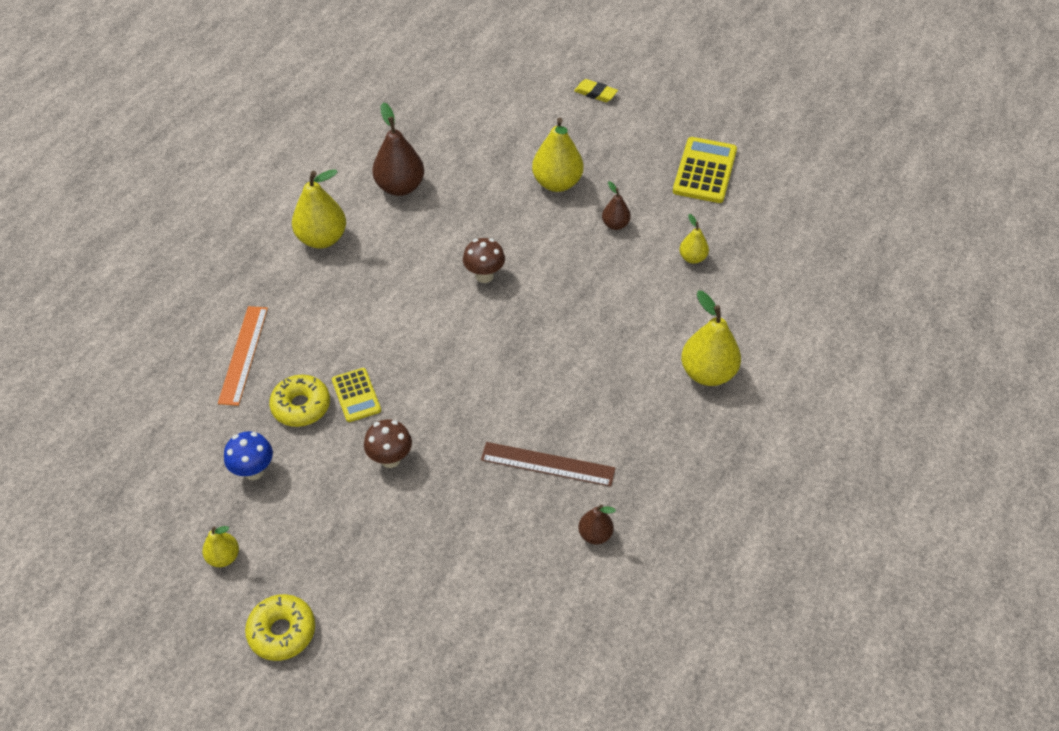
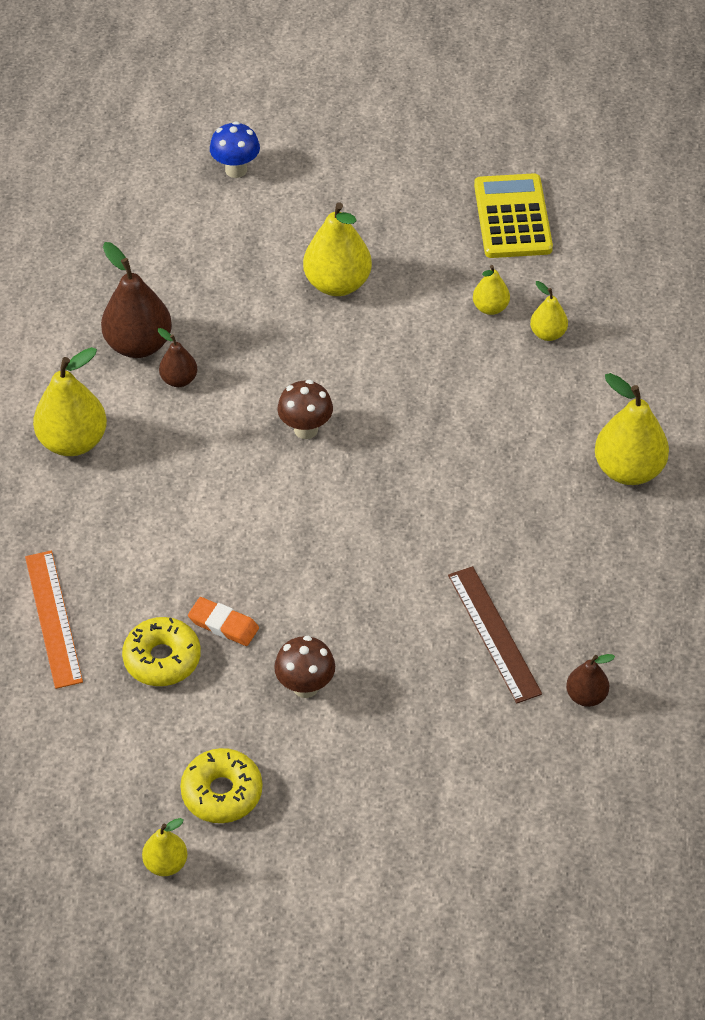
camera: 20 degrees left, 0 degrees up
(254, 471) = (146, 753): blue mushroom -> blue mushroom (236, 170)
(282, 632) = (282, 922): yellow donut -> yellow donut (222, 792)
(356, 395) = (223, 624): yellow calculator -> orange eraser
(547, 464) = (494, 634): brown ruler -> brown ruler turned 75 degrees clockwise
(595, 93) = (328, 149): yellow eraser -> none
(615, 225) = (435, 318): brown pear -> brown pear (179, 380)
(658, 228) = (490, 308): none -> yellow pear

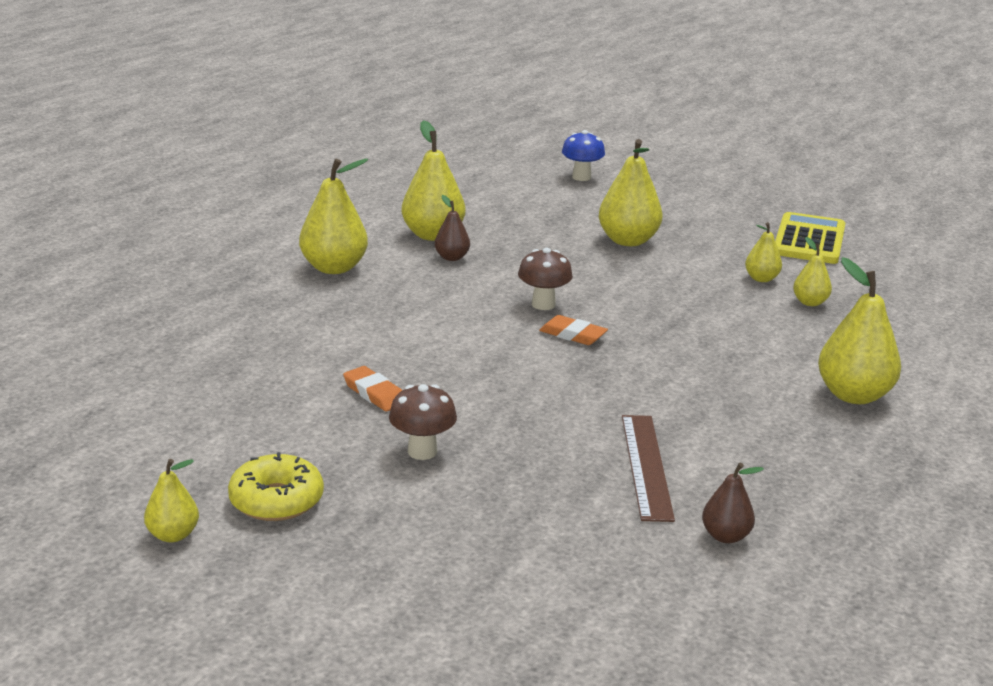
camera: 20 degrees right, 25 degrees down
(53, 618) = (223, 353): orange ruler -> none
(138, 345) = (433, 235): brown pear -> yellow pear
(162, 659) = (298, 399): yellow donut -> none
(354, 469) = (573, 335): none -> orange eraser

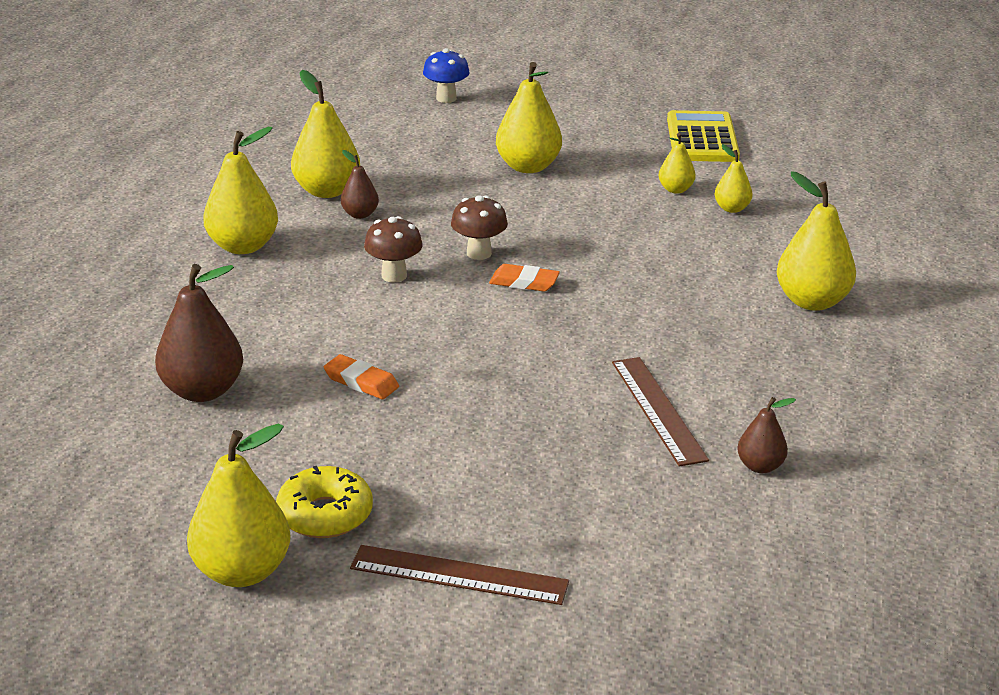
camera: 15 degrees left, 5 degrees up
(173, 535) = (242, 571): yellow pear -> yellow pear, size x1.85
(229, 377) = (203, 391): none -> brown pear
(370, 578) = (459, 575): none -> brown ruler
(422, 451) = (440, 435): brown mushroom -> brown mushroom (394, 276)

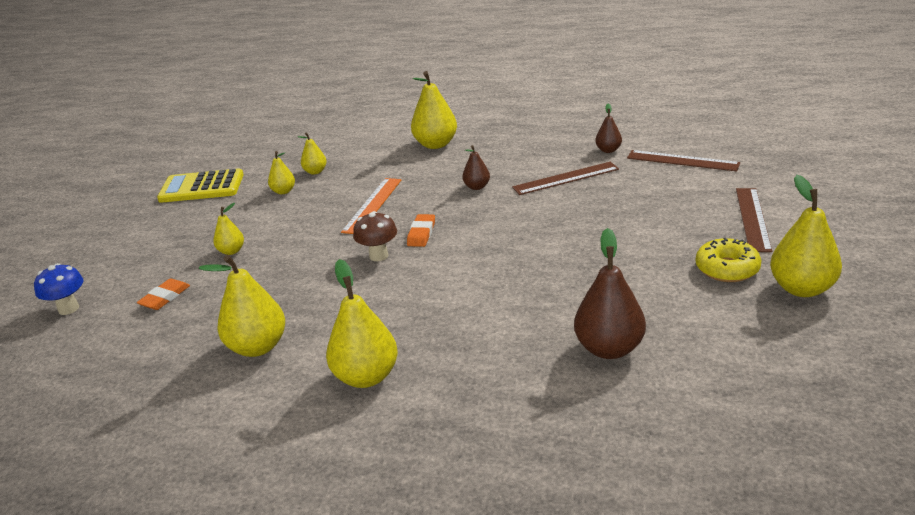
camera: 90 degrees left, 0 degrees up
(360, 214) = (308, 321): brown pear -> brown pear (477, 187)
(361, 382) = (571, 279): orange eraser -> orange eraser (165, 297)
(394, 276) = (416, 288): brown mushroom -> none
(528, 167) = (231, 251): yellow pear -> yellow pear, size x0.54
(616, 249) = (372, 205): none -> orange ruler
(698, 543) = (682, 161): none -> brown ruler

